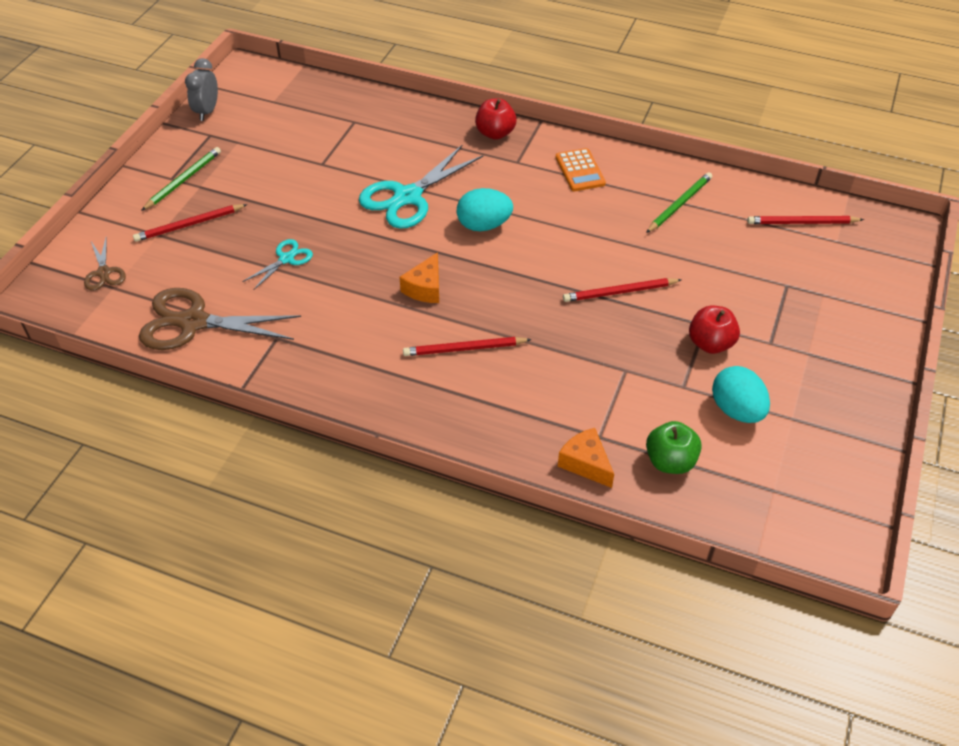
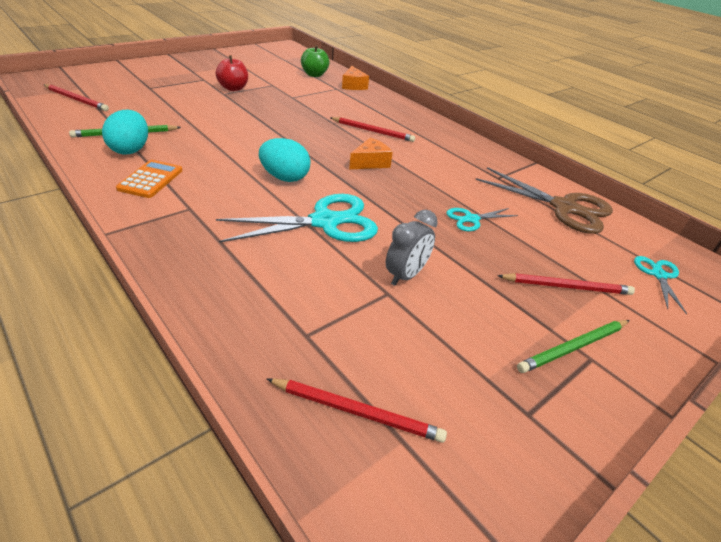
camera: 155 degrees left, 10 degrees down
(104, 273) = (658, 275): brown scissors -> turquoise scissors
(207, 111) = (527, 475): grey clock -> grey clock (405, 275)
(495, 133) = (168, 242): red apple -> none
(619, 292) = (246, 117): red pencil -> red pencil (357, 411)
(736, 410) = (260, 73): turquoise egg -> turquoise egg (130, 150)

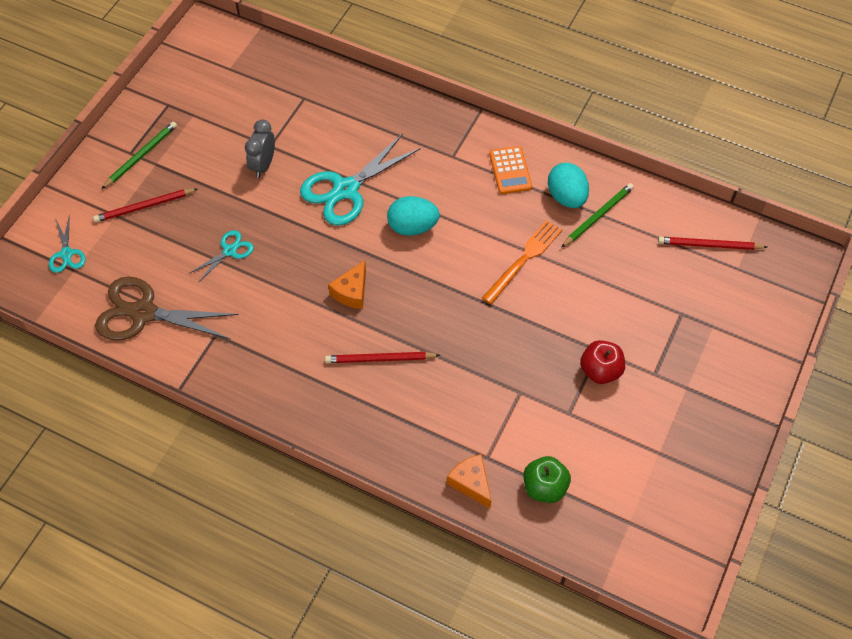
camera: 160 degrees right, 20 degrees up
(216, 134) = (524, 260): none -> orange fork
(357, 411) = (256, 72): red pencil -> none

